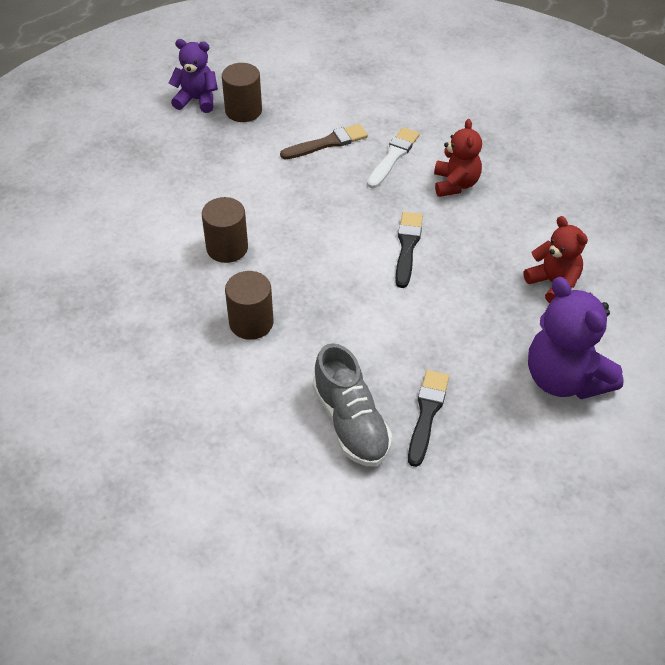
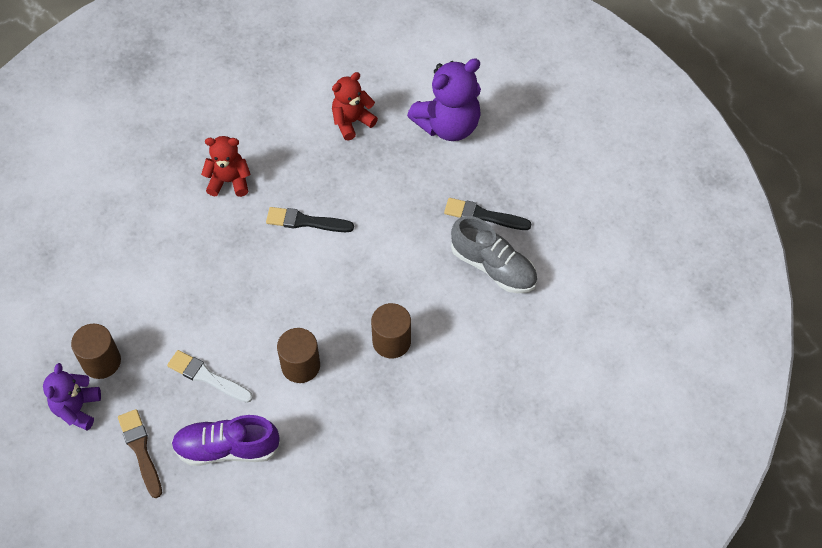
camera: 90 degrees left, 10 degrees up
(141, 198) = (227, 448): none -> purple shoe
(327, 143) = (161, 283): brown brush -> brown brush (140, 450)
(351, 422) = (493, 267): grey shoe -> grey shoe turned 60 degrees clockwise
(393, 156) = (187, 228): white brush -> white brush (207, 377)

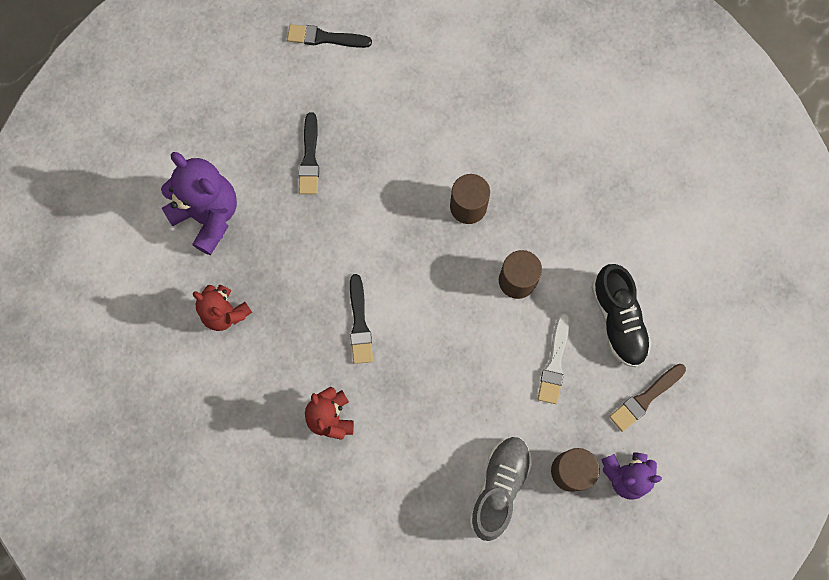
camera: 105 degrees left, 15 degrees up
(227, 448) = (617, 320): purple shoe -> black shoe
(493, 267) = (364, 137): grey shoe -> grey shoe (499, 487)
(612, 256) = (325, 38): none -> black brush

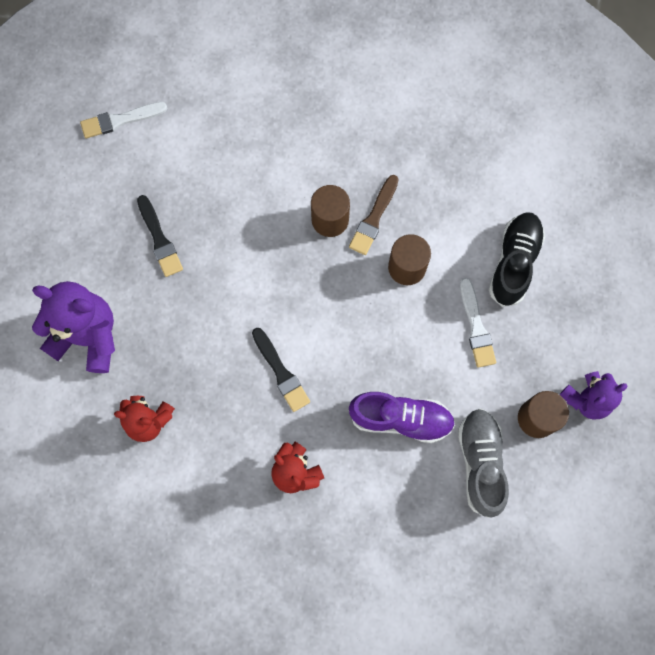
camera: 25 degrees left, 0 degrees up
(325, 38) = (120, 120): black brush -> white brush
(446, 414) = (401, 419): none -> purple shoe
(617, 320) = (514, 263): black shoe -> black shoe turned 120 degrees counterclockwise
(645, 398) = (571, 322): brown brush -> brown brush (374, 218)

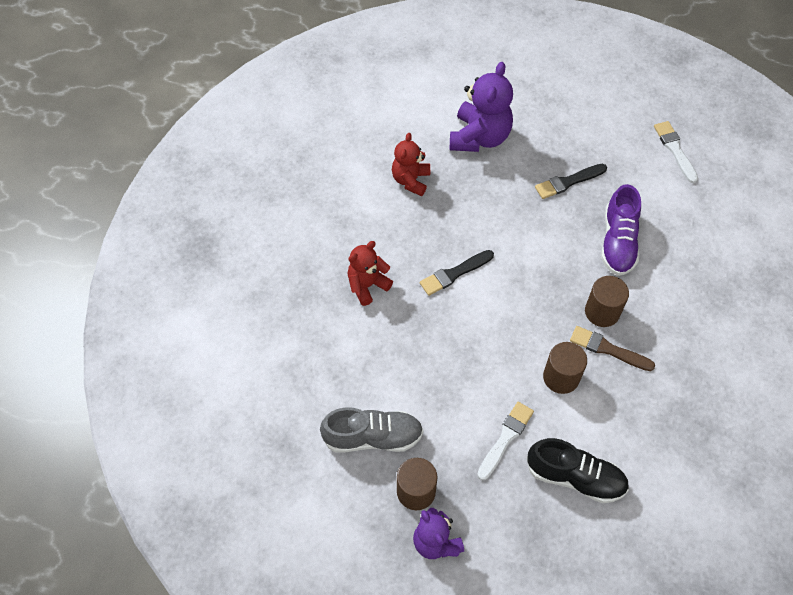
camera: 90 degrees right, 15 degrees down
(401, 419) = (414, 369): purple shoe -> purple shoe (618, 242)
(476, 327) = (505, 438): white brush -> white brush turned 135 degrees clockwise

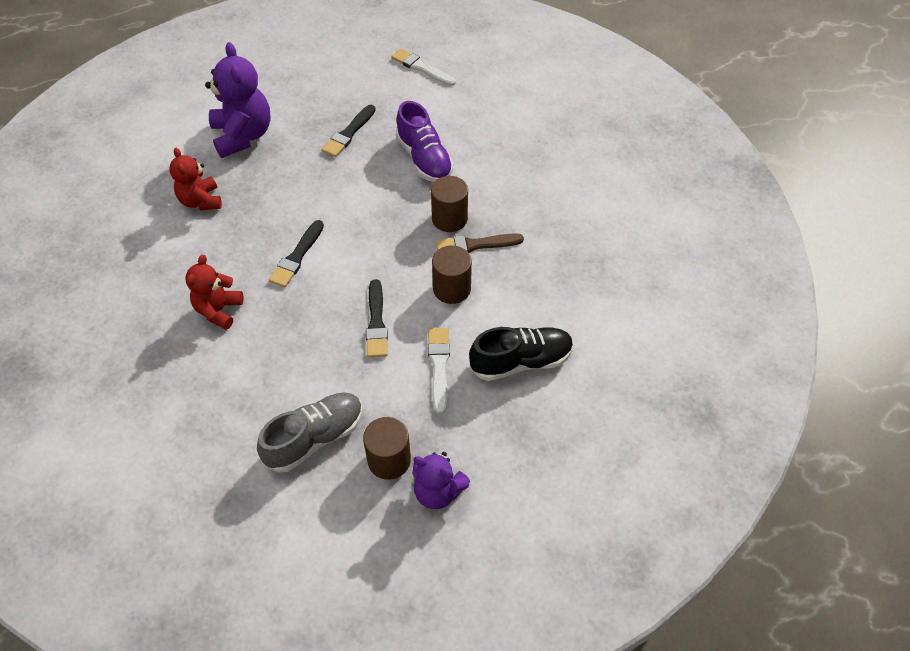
camera: 35 degrees left, 5 degrees down
(480, 370) = (376, 323): none -> black brush

